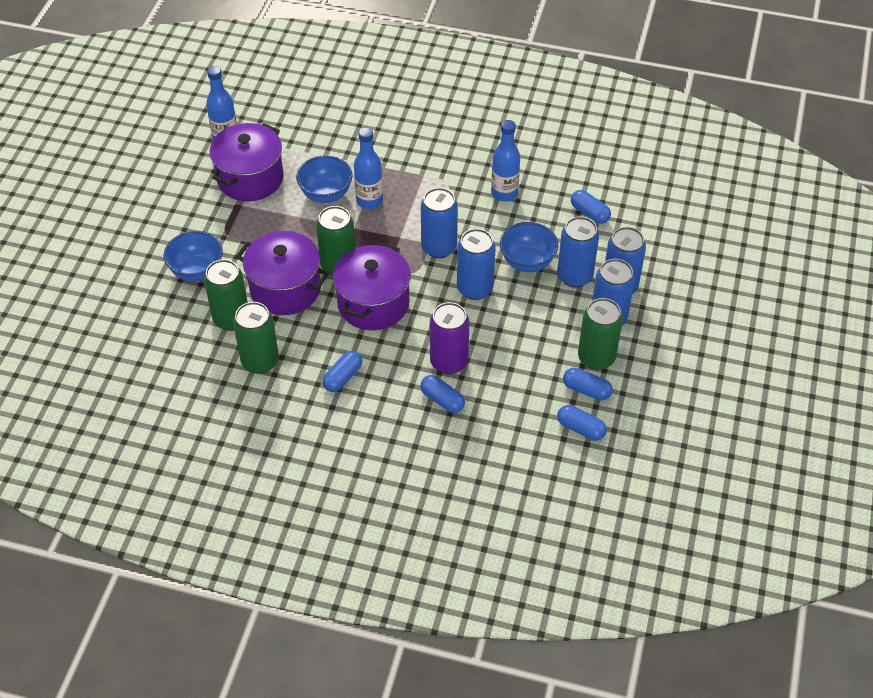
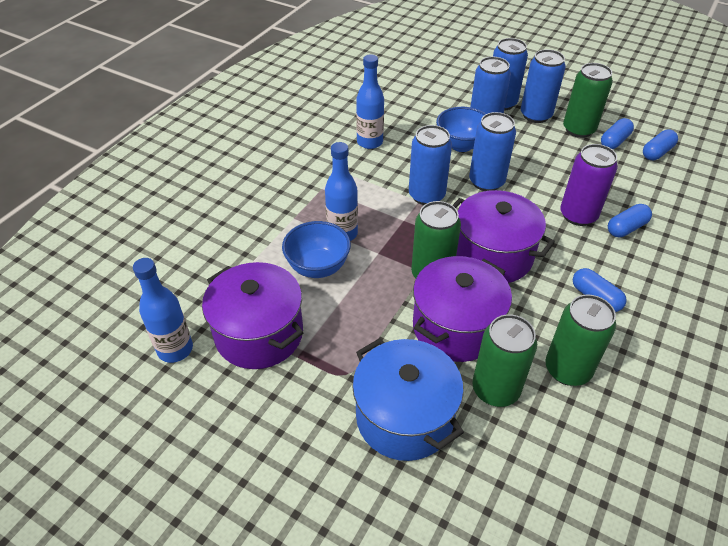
camera: 75 degrees left, 5 degrees down
(197, 271) = (404, 417): blue bowl -> blue pot
(589, 213) = (413, 101): blue capsule -> none

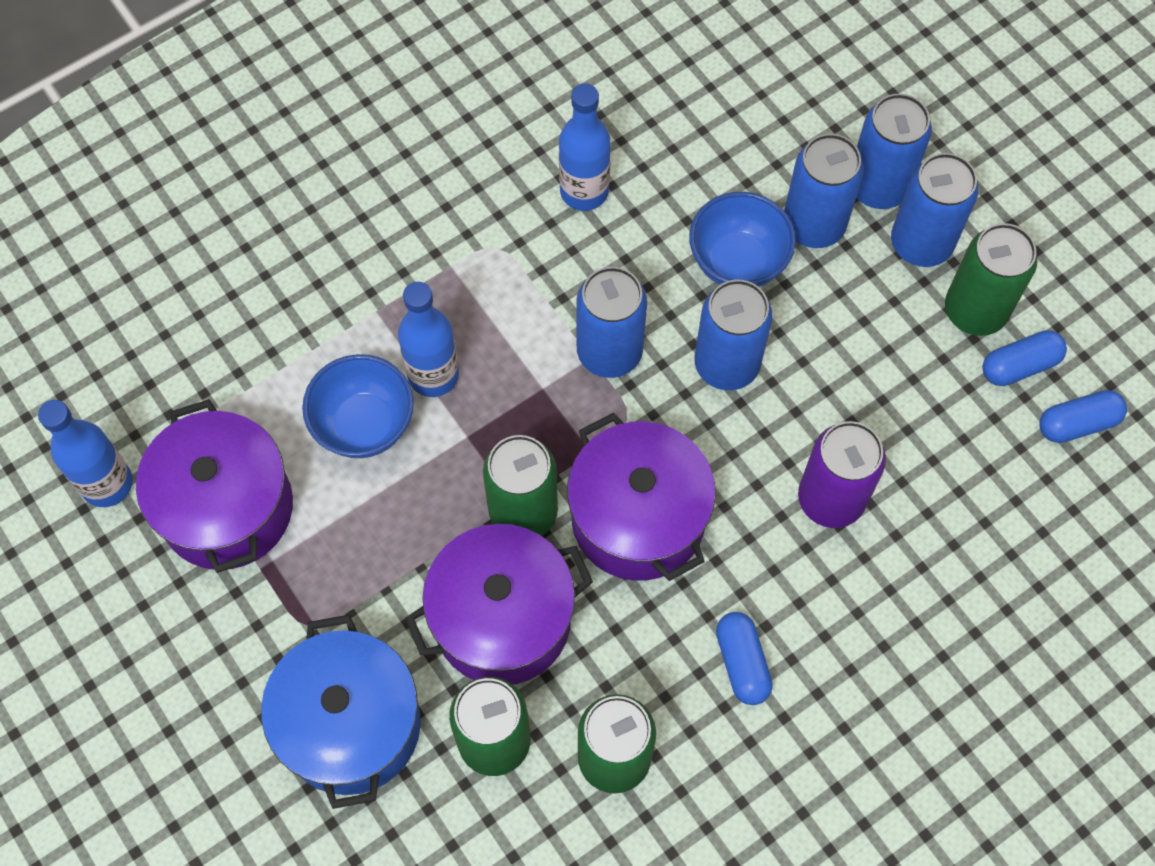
camera: 25 degrees right, 20 degrees up
(626, 228) = (891, 559): blue capsule -> none

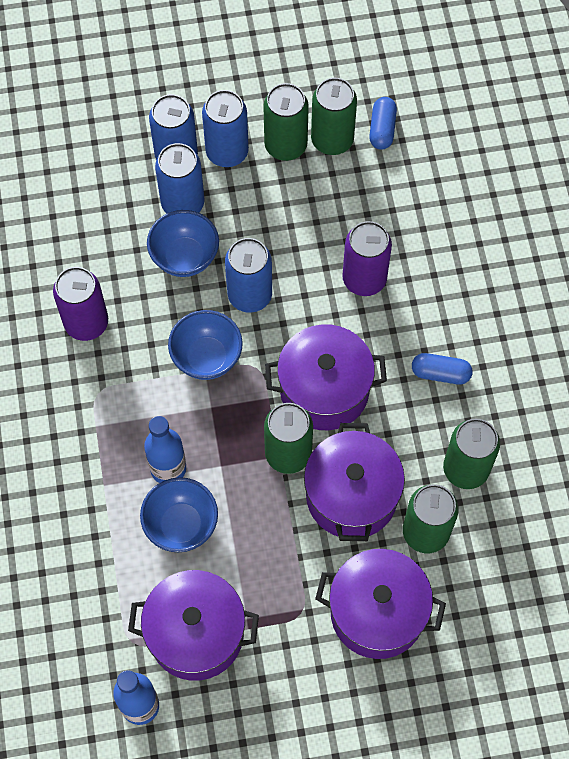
camera: 65 degrees left, 0 degrees up
(351, 725) = (377, 612): blue pot -> purple pot
(584, 191) = (86, 323): blue bottle -> purple can
(609, 352) = (207, 357): blue can -> blue bowl
(1020, 366) = (332, 140): blue capsule -> green can

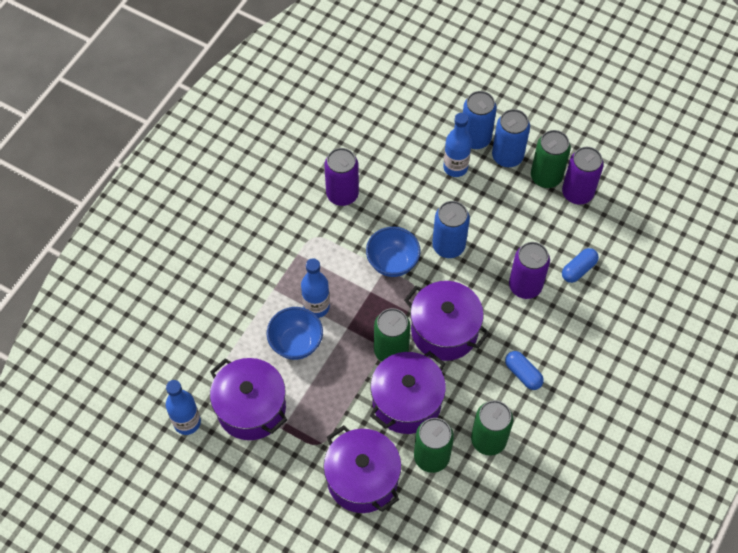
camera: 40 degrees right, 5 degrees down
(183, 204) = (455, 167): blue can -> blue bottle
(185, 257) = (430, 198): blue bowl -> none
(332, 140) = (577, 193): green can -> purple can
(382, 129) = (614, 208): blue capsule -> blue capsule (578, 269)

